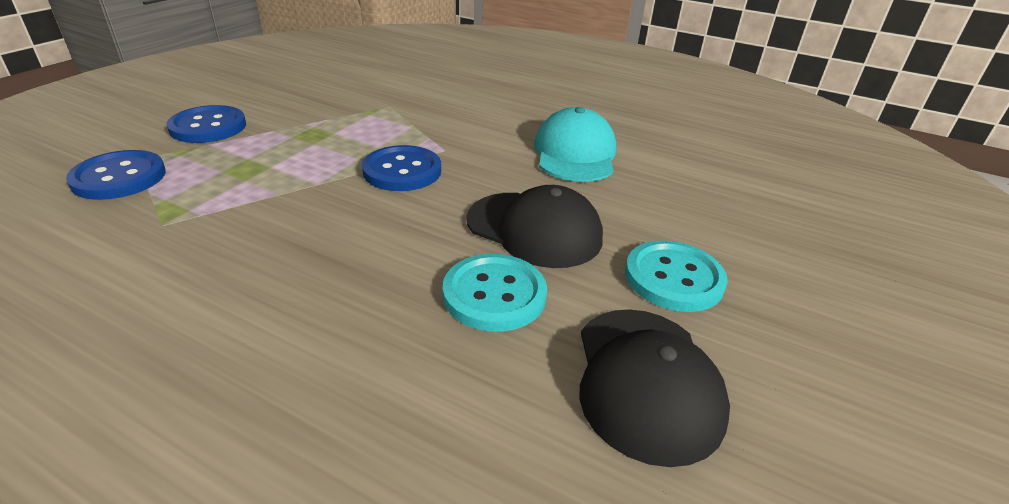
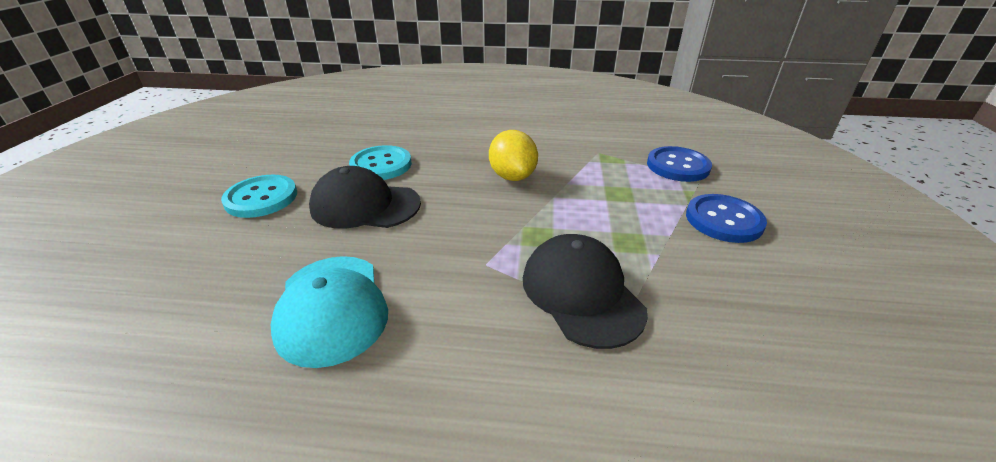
camera: 160 degrees right, 0 degrees up
(328, 219) = (512, 176): none -> yellow lemon
(402, 171) = (502, 226): blue button -> none
(646, 381) = (297, 152): black cap -> black cap (581, 293)

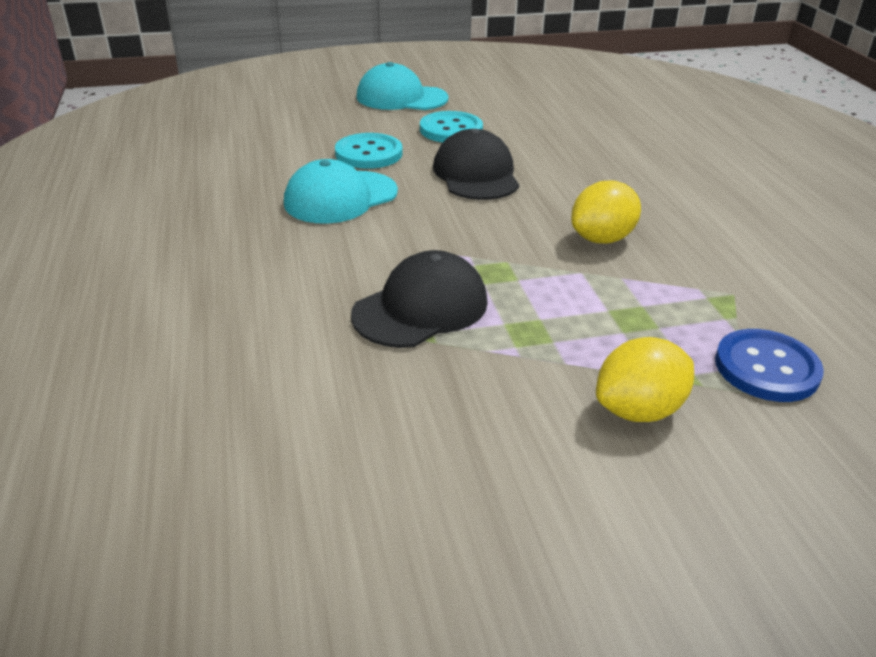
camera: 70 degrees right, 0 degrees up
(142, 211) = (401, 97): none -> turquoise cap
(381, 165) = (552, 162): turquoise button -> turquoise button (369, 153)
(723, 220) = (638, 410): blue button -> yellow lemon

